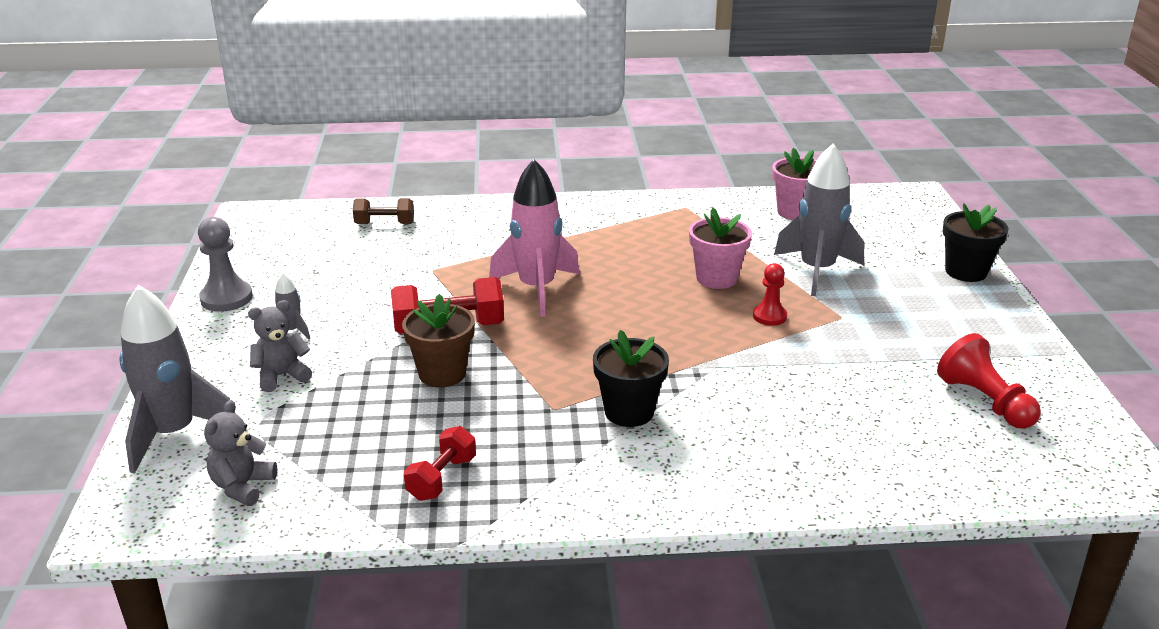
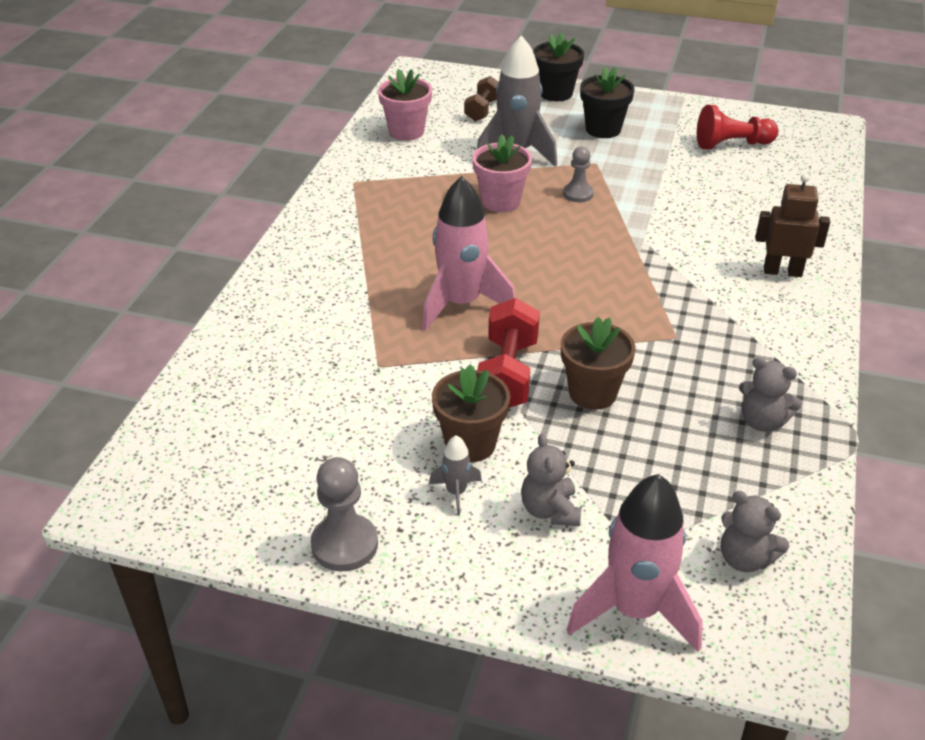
camera: 70 degrees left, 10 degrees up
(174, 434) = (634, 610): grey rocket -> pink rocket
(351, 327) = (470, 444): none -> brown flower pot
(384, 224) = (238, 384): brown dumbbell -> brown dumbbell (482, 110)
(442, 478) = (762, 421): red dumbbell -> grey teddy bear
(629, 412) = (694, 298): black flower pot -> black flower pot (603, 129)
(726, 468) = (782, 271): none -> brown robot
(769, 316) = (578, 194): red pawn -> grey pawn

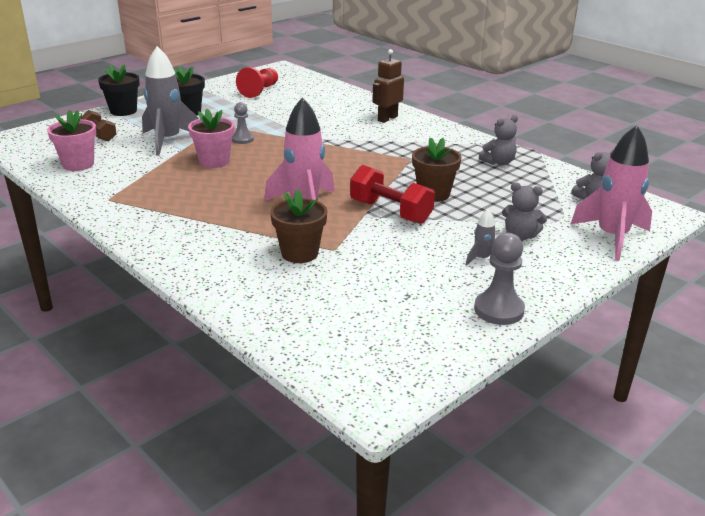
camera: 60 degrees left, 10 degrees down
(470, 444) = (442, 242): brown flower pot -> brown flower pot (299, 253)

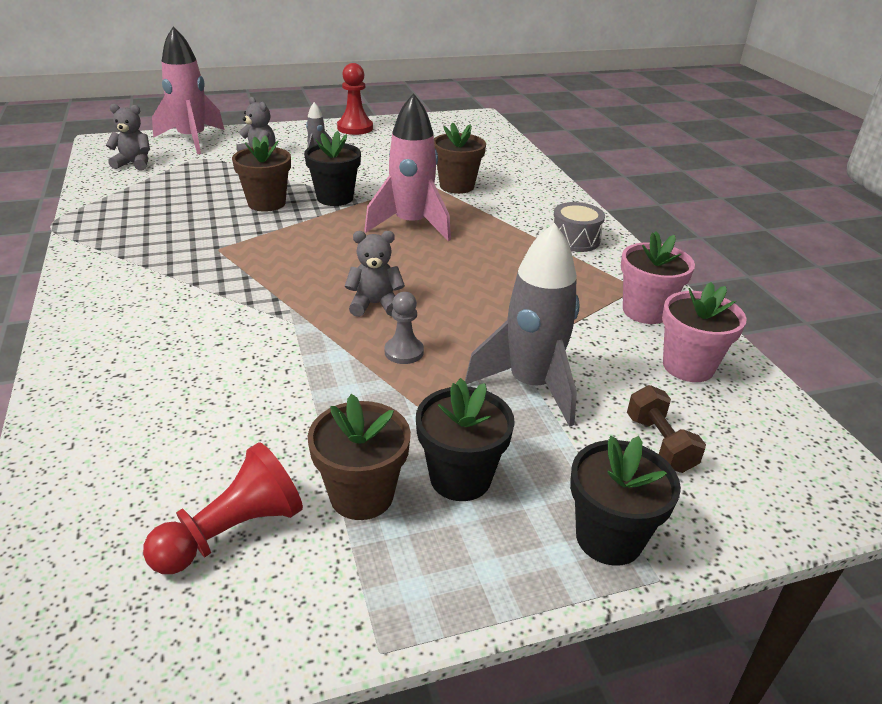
camera: 155 degrees left, 5 degrees up
(162, 225) = (575, 240): none -> grey drum
(214, 161) = (476, 315): pink flower pot -> pink flower pot (645, 311)
(223, 103) = (361, 495): none -> brown flower pot
(387, 118) = (120, 334): brown robot -> none
(390, 212) = (335, 198): red dumbbell -> black flower pot
(498, 162) = (130, 218): grey teddy bear -> grey teddy bear (375, 304)
(499, 310) = (355, 128): grey pawn -> red pawn

